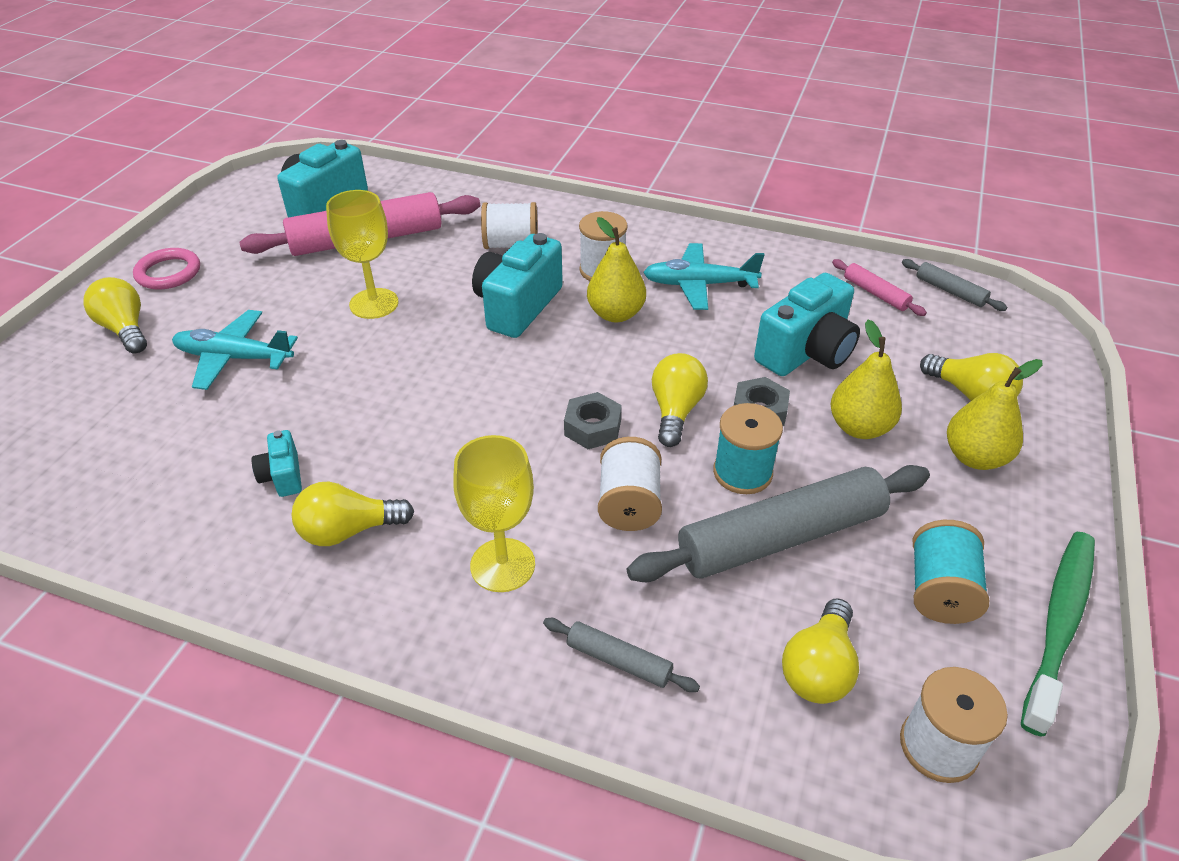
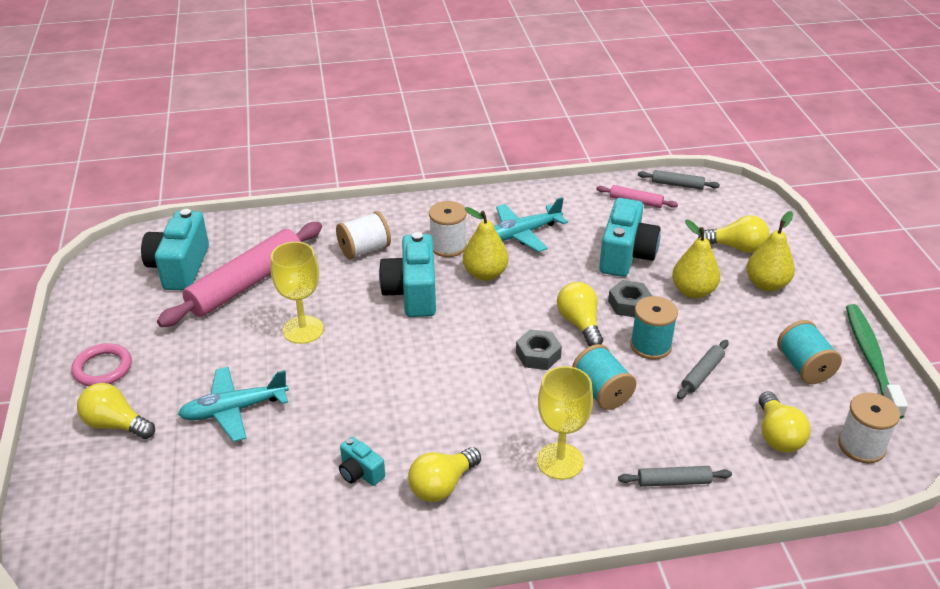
camera: 30 degrees left, 5 degrees down
(629, 503) = (601, 392): white spool -> turquoise spool
(780, 537) = (702, 374): grey rolling pin -> grey rolling pin, size x0.45

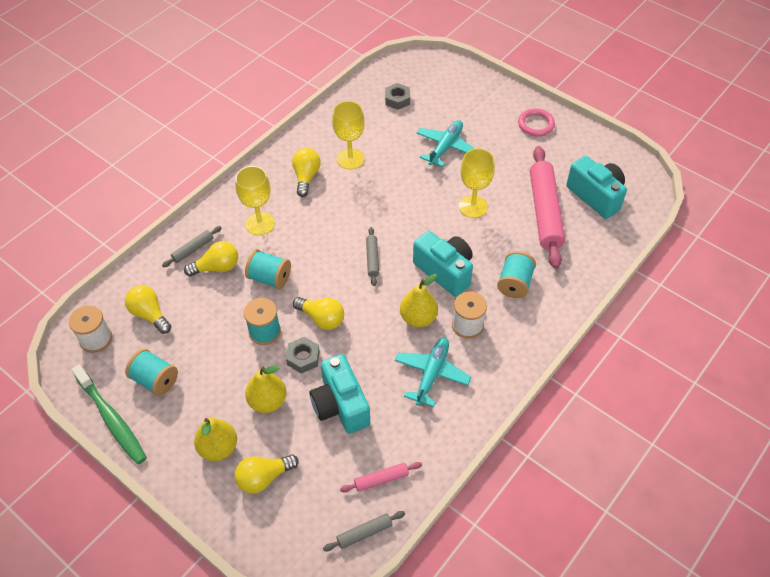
camera: 140 degrees right, 15 degrees up
(116, 424) = (486, 109): yellow light bulb -> yellow light bulb (217, 267)
(360, 472) = (350, 159): turquoise camera -> yellow goblet
(364, 250) = (514, 283): white spool -> turquoise spool
(538, 355) = (327, 278): grey nut -> grey nut (397, 100)
(702, 374) = (218, 330): grey rolling pin -> grey rolling pin (372, 259)

